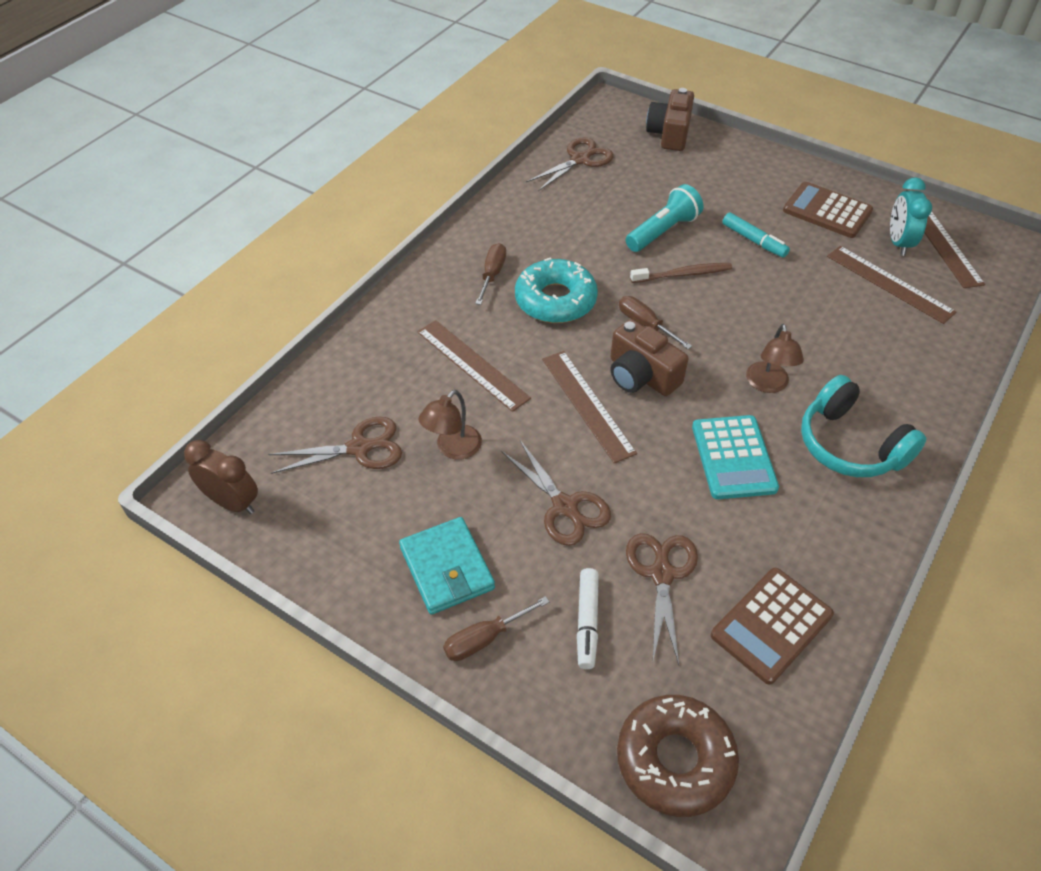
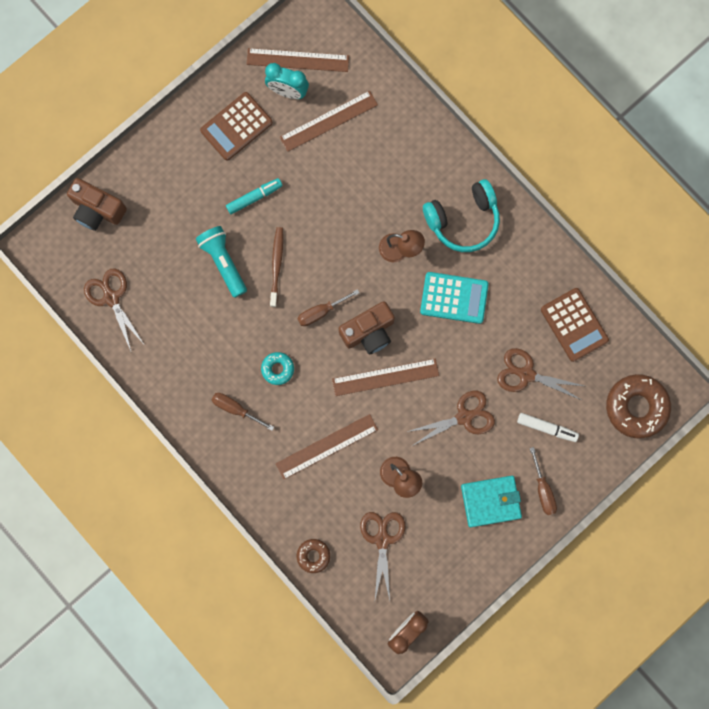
camera: 75 degrees left, 30 degrees up
(323, 380) = (313, 555): none -> brown donut
(555, 300) = (277, 369): turquoise donut -> turquoise donut, size x0.52

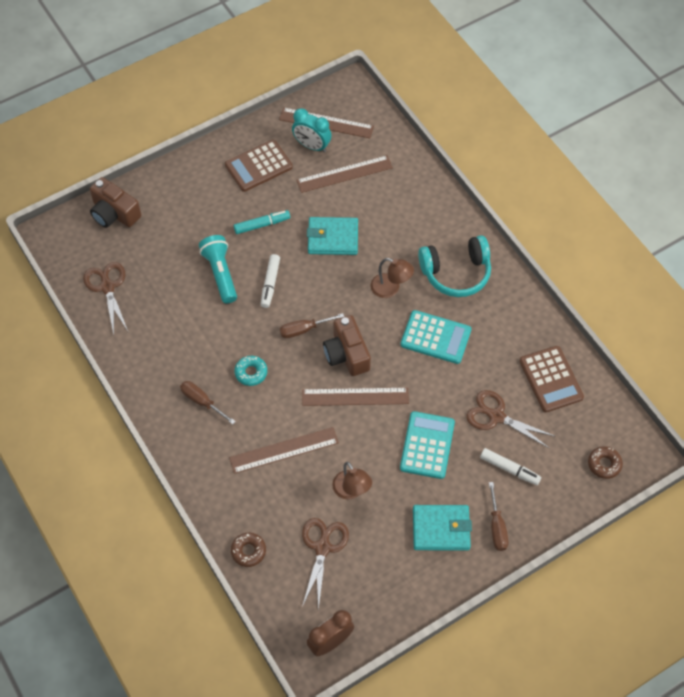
camera: 10 degrees right, 20 degrees down
(276, 265) = (270, 283): brown toothbrush -> white marker
(330, 201) = (333, 238): none -> turquoise wallet
(368, 332) = (346, 354): brown camera -> brown camera turned 90 degrees clockwise
(464, 417) = (427, 445): brown scissors -> turquoise calculator
(636, 407) = (604, 464): brown donut -> brown donut, size x0.52

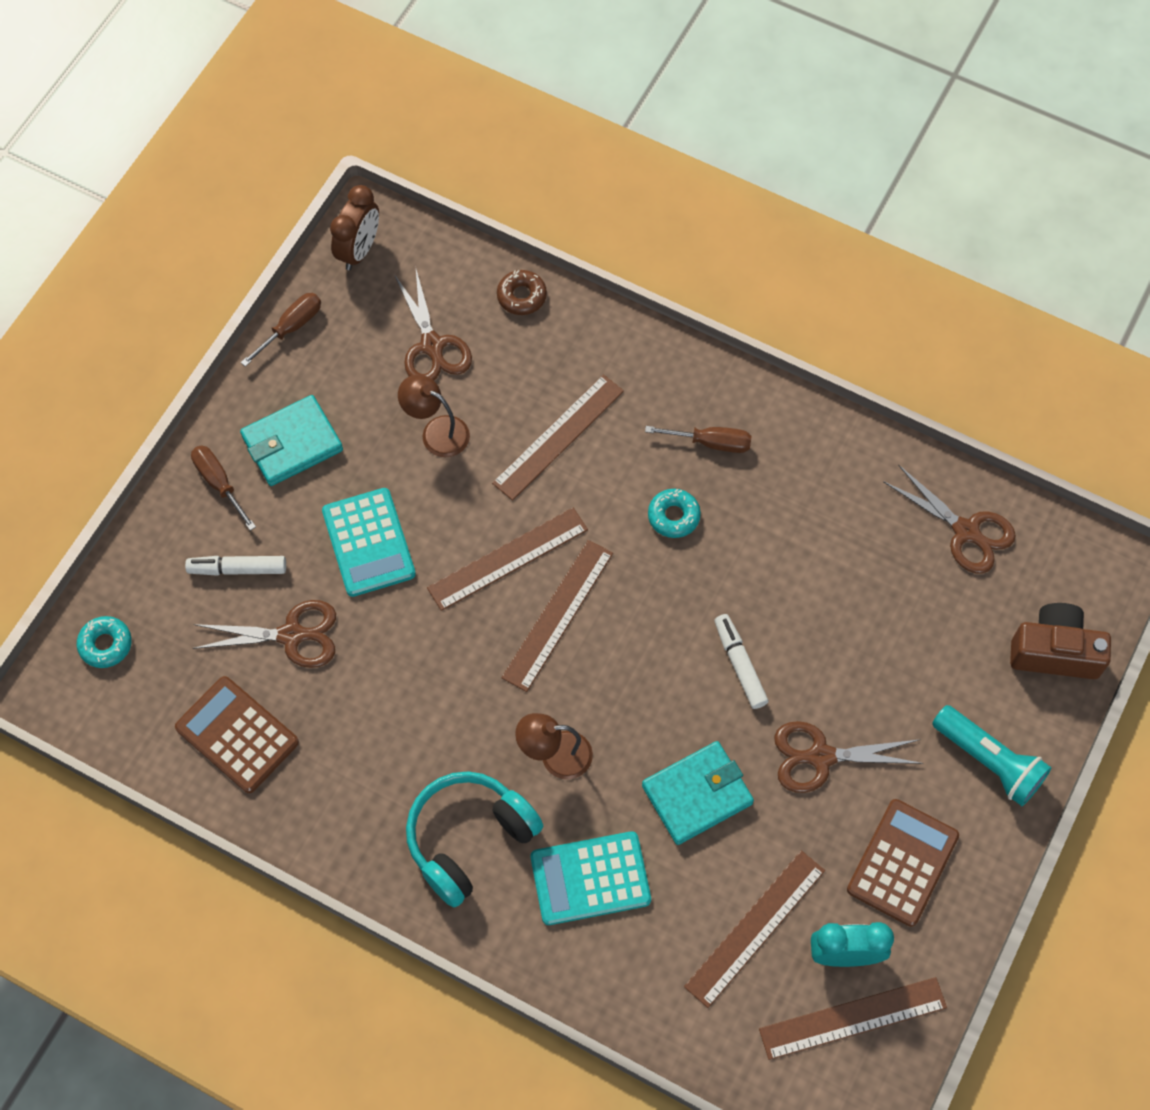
camera: 150 degrees right, 5 degrees up
(220, 273) = (823, 641): turquoise flashlight -> turquoise flashlight (989, 762)
(262, 225) = (821, 757): turquoise marker -> brown scissors
(304, 329) = (642, 619): brown screwdriver -> brown screwdriver (291, 328)
(346, 354) = (557, 615): brown camera -> brown ruler
(435, 337) = (442, 710): turquoise calculator -> turquoise calculator (590, 878)
(604, 464) = (105, 644): brown donut -> turquoise donut

